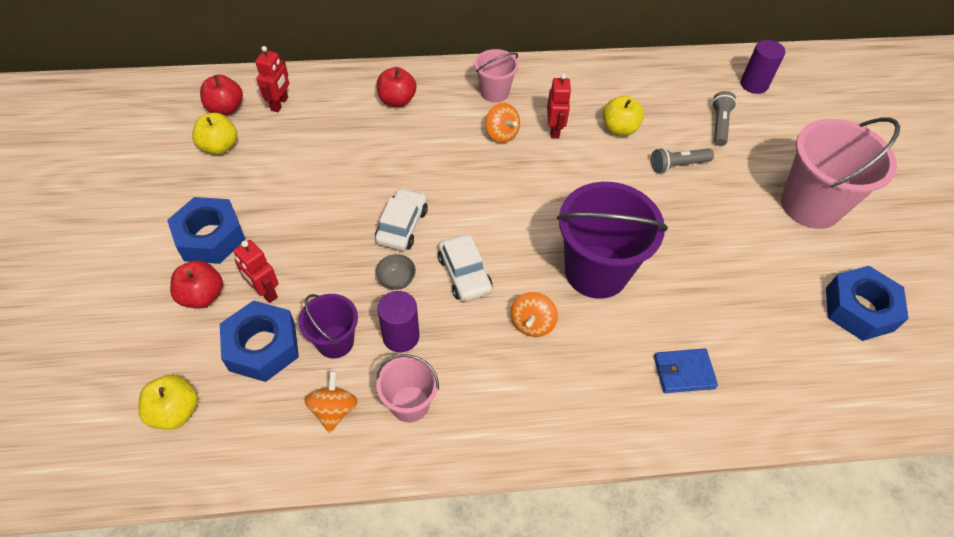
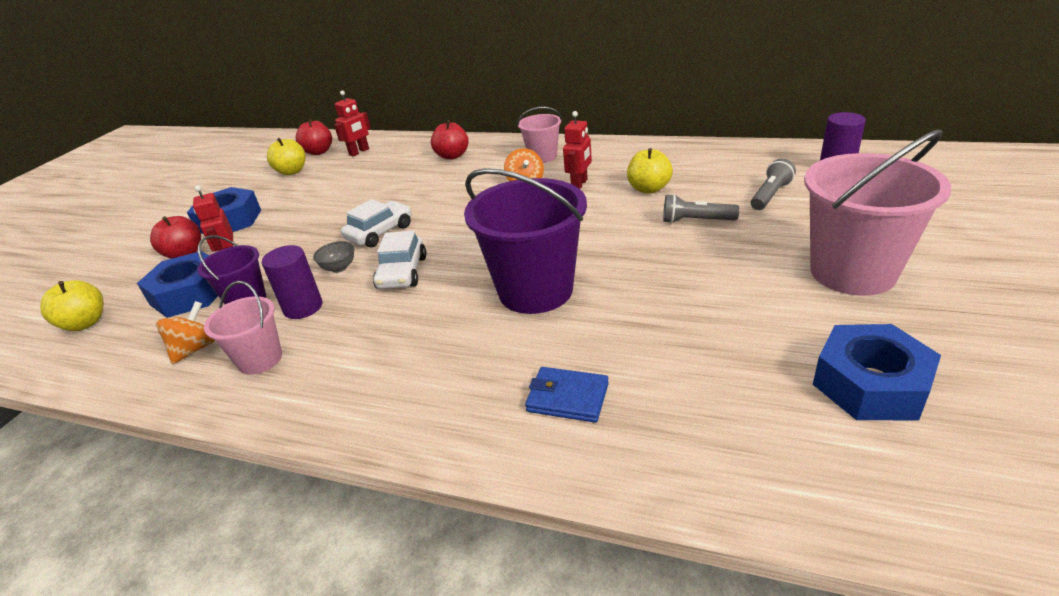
camera: 30 degrees right, 20 degrees down
(532, 323) = (432, 320): orange spinning top -> none

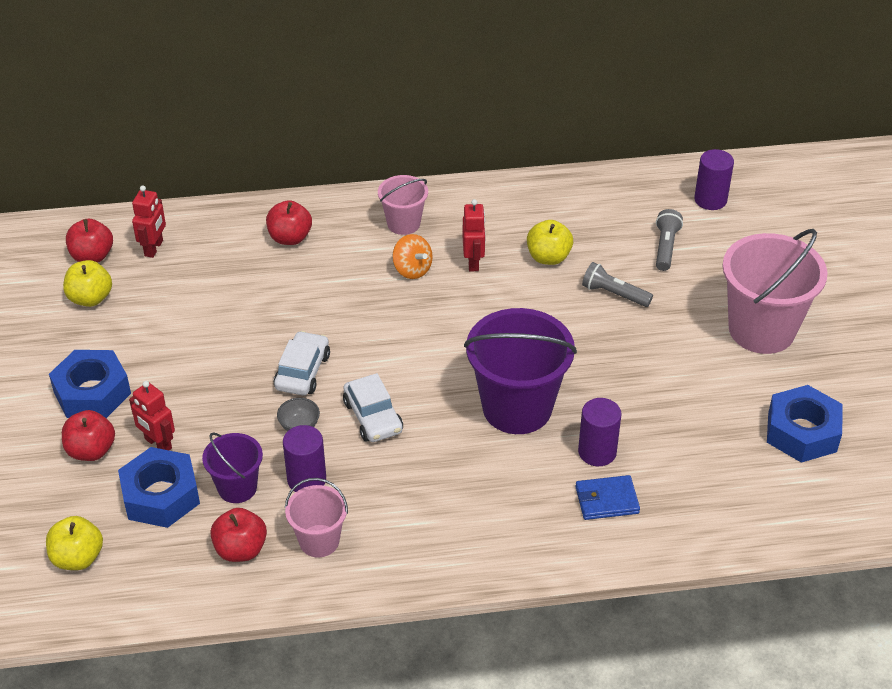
camera: 30 degrees left, 10 degrees up
(195, 349) = (241, 549): orange spinning top -> red apple
(590, 346) = (597, 452): none -> purple cylinder
(696, 221) = (614, 294): grey flashlight -> grey flashlight turned 45 degrees clockwise

